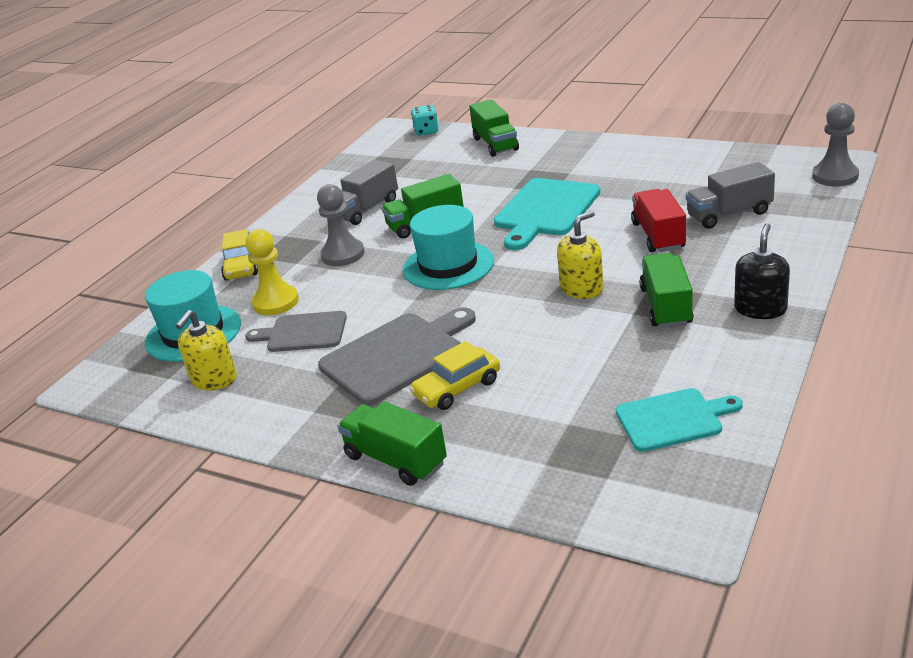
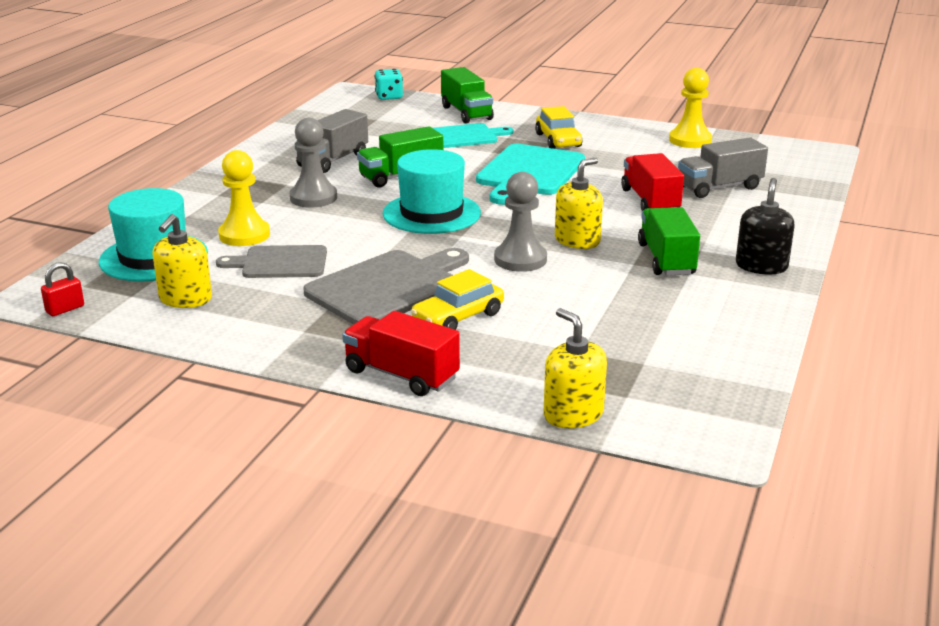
camera: 10 degrees left, 5 degrees down
(109, 397) = (65, 309): none -> red padlock
(242, 266) = (199, 201): yellow car -> yellow car (558, 140)
(395, 460) = (401, 375): green truck -> red truck
(552, 502) = (573, 414): none -> yellow soap dispenser
(673, 419) = (686, 351): turquoise cutting board -> turquoise cutting board (465, 136)
(706, 159) = (690, 140): none -> yellow pawn
(835, 176) = (820, 163): grey pawn -> grey pawn (520, 259)

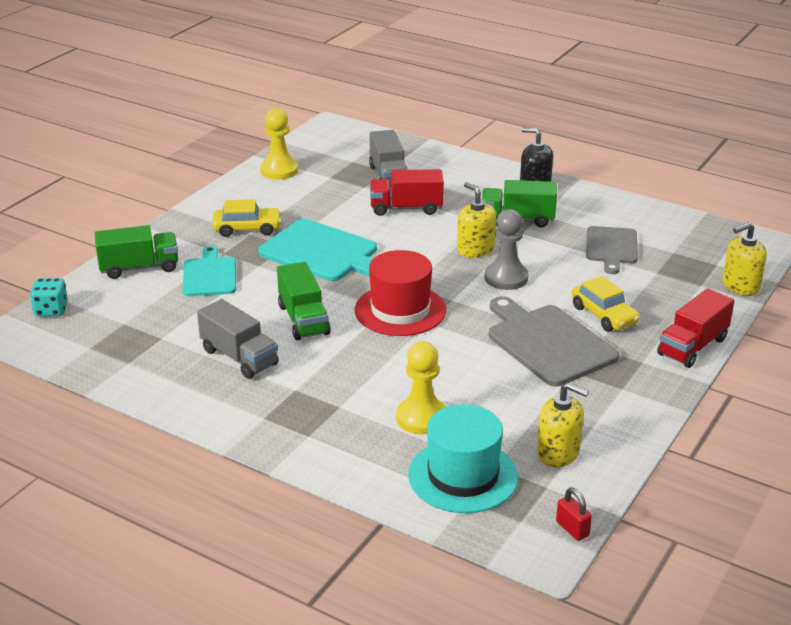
camera: 80 degrees left, 5 degrees up
(280, 263) = (490, 397): grey cutting board -> grey cutting board (611, 247)
(313, 198) = (340, 373): grey pawn -> none
(431, 213) = (400, 310): turquoise hat -> red hat

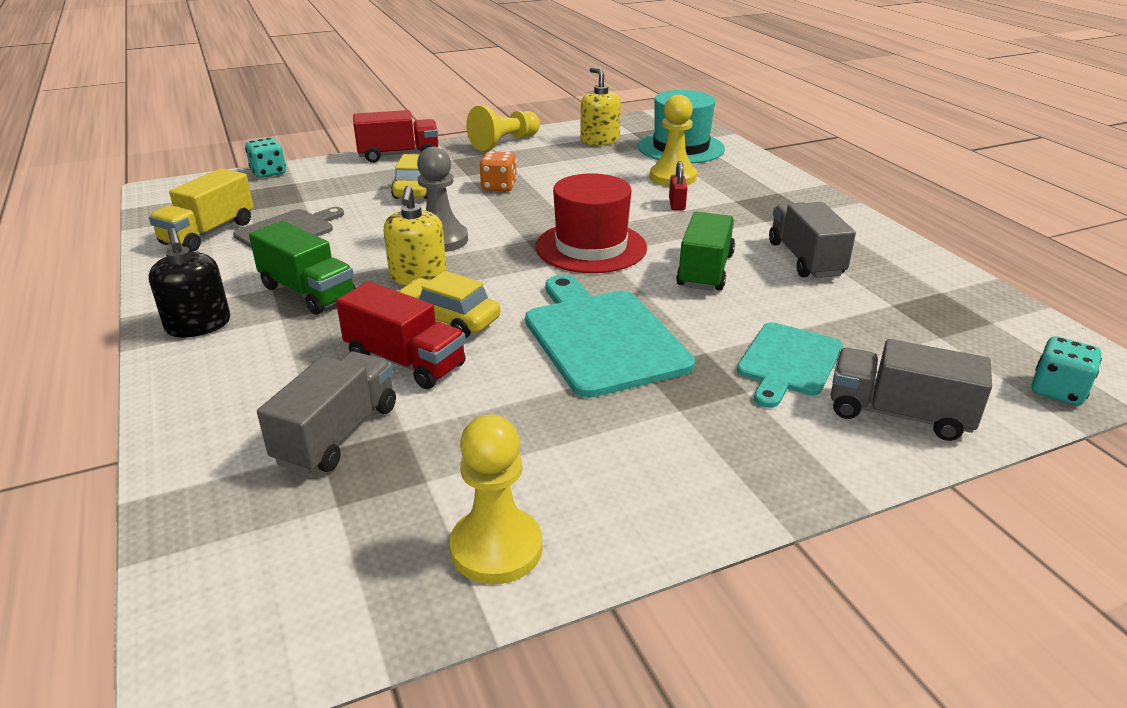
camera: 145 degrees left, 0 degrees up
(139, 268) = (898, 414): green truck -> grey truck
(247, 229) = (677, 421): yellow car -> yellow car (448, 319)
(548, 343) = (499, 187): grey cutting board -> orange dice
(572, 529) = (642, 117): red padlock -> red padlock (676, 204)
(639, 406) = (504, 143): none -> yellow pawn
(653, 228) = (209, 233): none -> yellow truck
(740, 286) = (268, 173): yellow soap dispenser -> turquoise dice

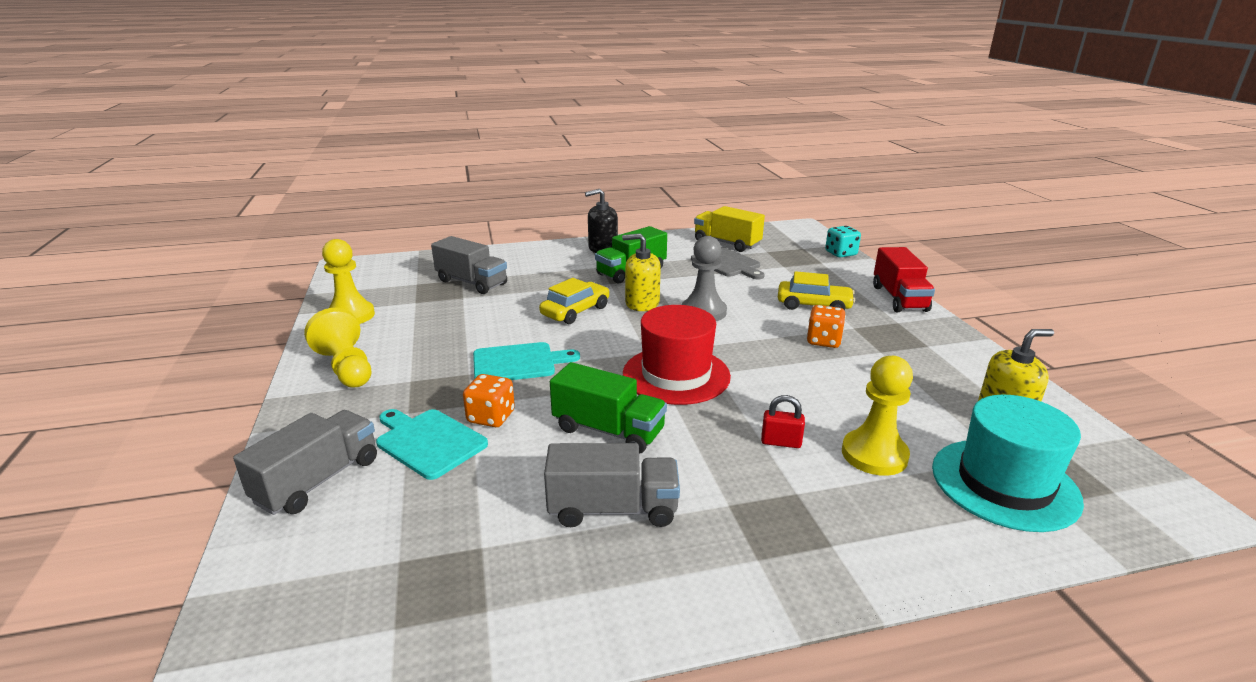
camera: 100 degrees right, 5 degrees down
(405, 362) = (530, 298): red truck -> none
(504, 143) = (961, 351): yellow pawn -> yellow pawn (346, 367)
(602, 338) = (518, 363): turquoise cutting board -> turquoise cutting board, size x0.64
(722, 334) = (491, 417): none -> orange dice
(1057, 391) = (247, 613): turquoise dice -> none

